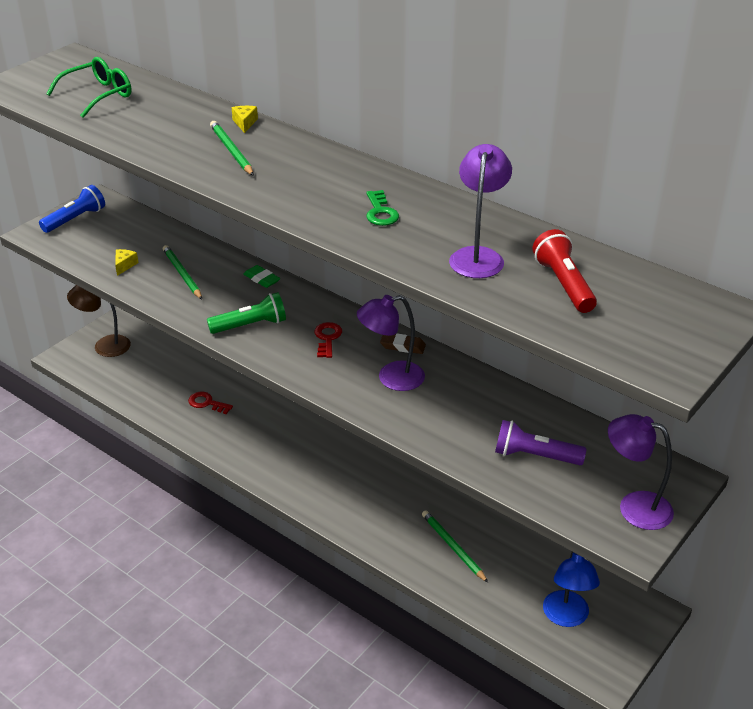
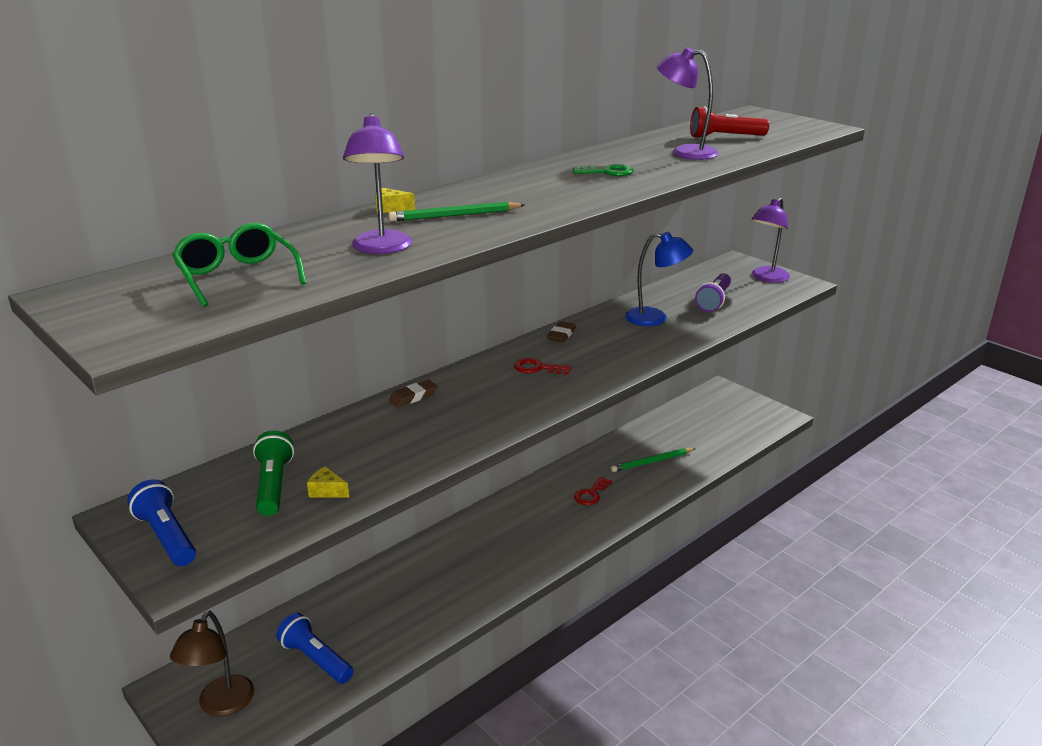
camera: 80 degrees left, 10 degrees down
(146, 376) = (316, 659): none -> blue flashlight
(182, 274) = (373, 447): green pencil -> none
(207, 403) = (397, 603): red key -> red key (591, 494)
(250, 325) = (500, 408): green flashlight -> green flashlight (273, 486)
(262, 279) = (413, 397): green eraser -> brown eraser
(391, 378) = (608, 344): purple lamp -> purple lamp (381, 248)
(566, 617) = (728, 422): blue lamp -> blue lamp (655, 318)

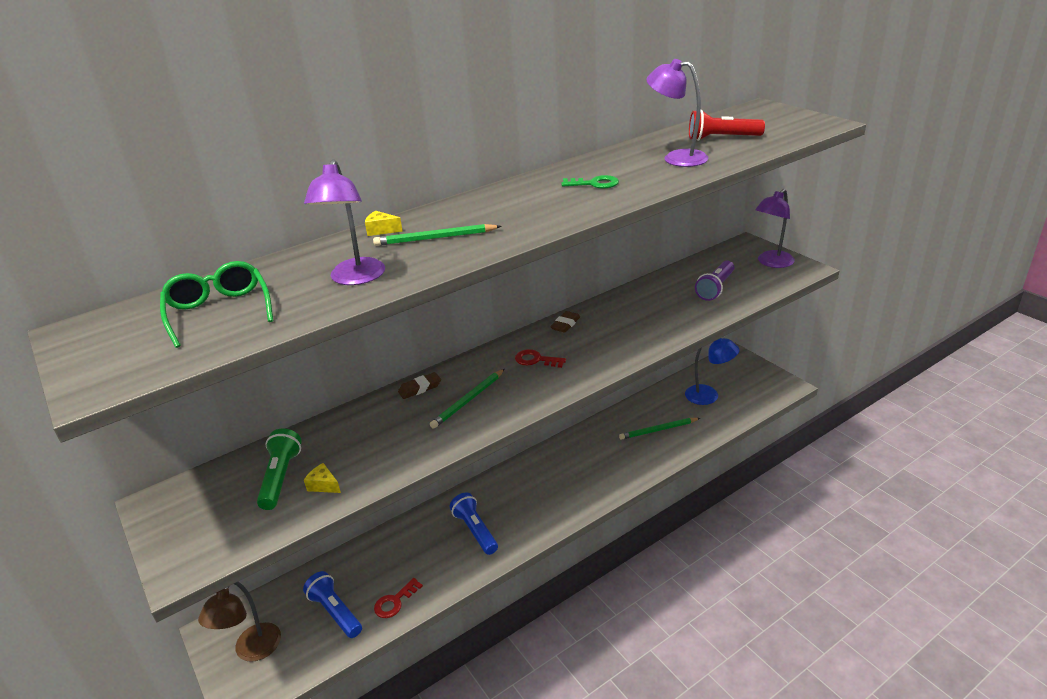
camera: 10 degrees right, 5 degrees up
(167, 537) = (182, 527): blue flashlight -> blue flashlight (475, 530)
(472, 407) = (468, 400): none -> green pencil
(591, 494) = (597, 461): red key -> red key (395, 602)
(655, 318) = (656, 307): blue lamp -> blue lamp (709, 396)

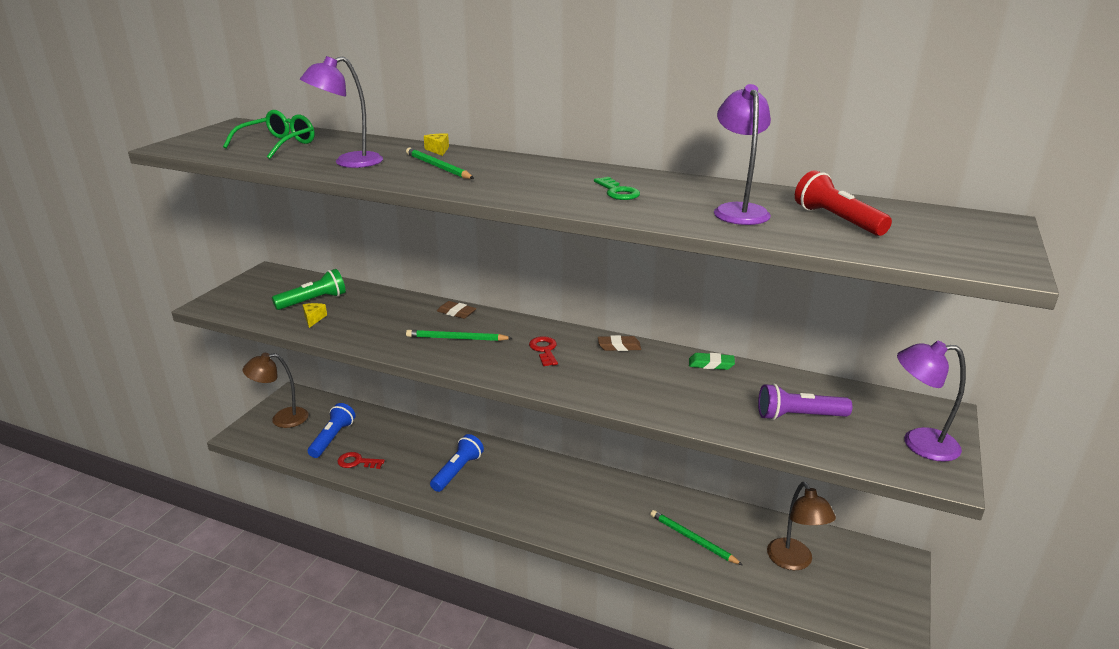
camera: 55 degrees right, 5 degrees down
(627, 296) = (711, 364): none -> green eraser
(709, 396) = (794, 561): blue lamp -> brown lamp

